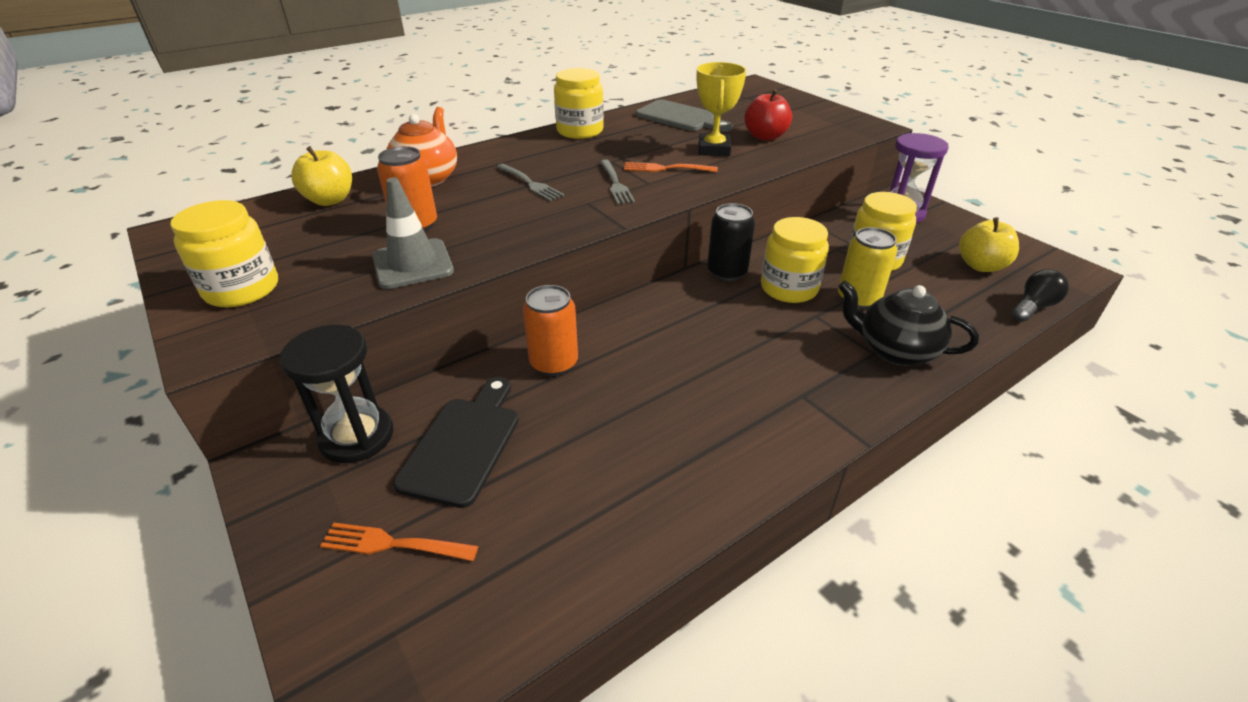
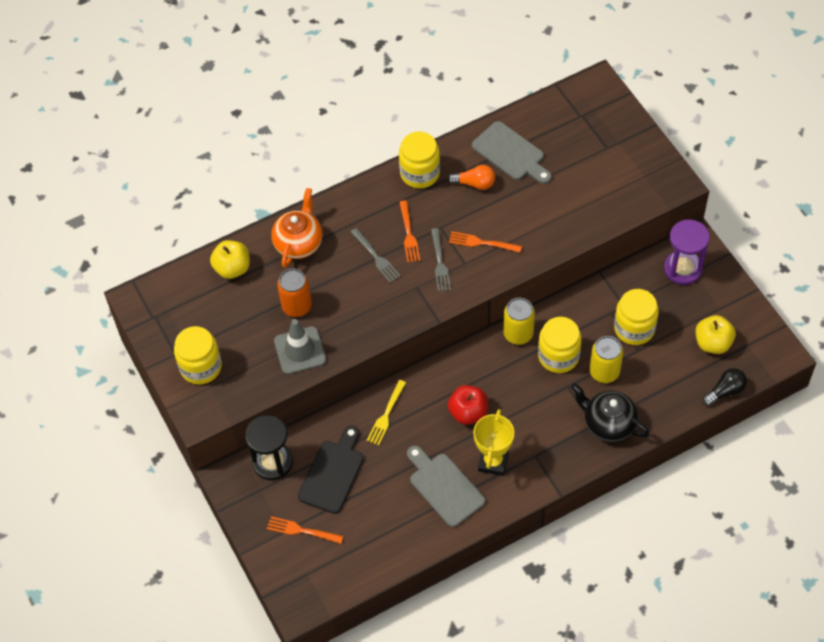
camera: 10 degrees right, 20 degrees up
(554, 363) = (386, 415): orange can -> yellow fork
(572, 167) = (409, 234): none -> orange fork
(645, 134) = (474, 183): none -> orange light bulb
(663, 449) = (444, 487): none -> grey cutting board
(714, 149) = (526, 215): yellow trophy -> yellow trophy (493, 462)
(727, 272) = (518, 334): black can -> yellow can
(765, 136) = (575, 196): red apple -> red apple (468, 412)

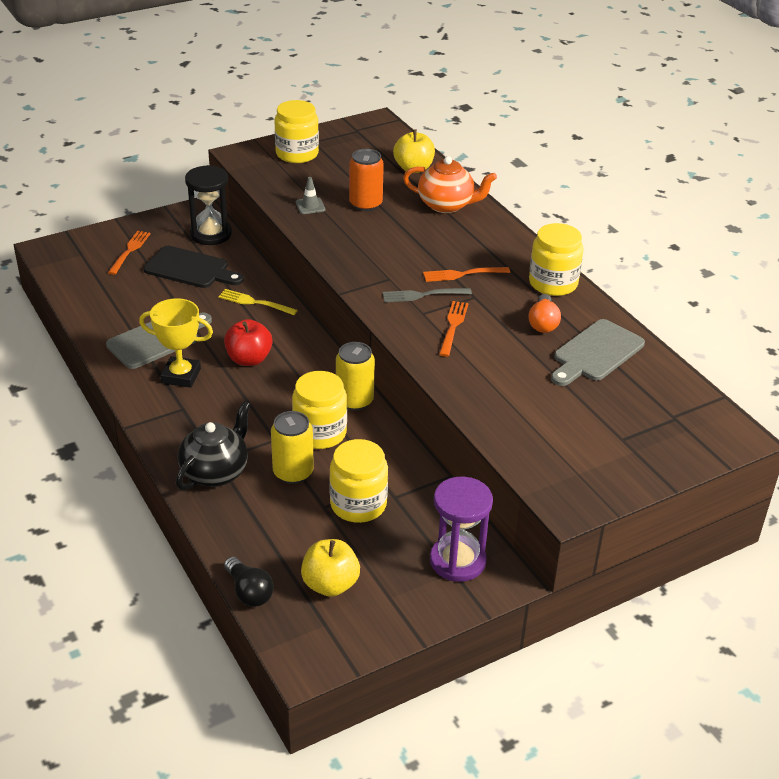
camera: 85 degrees right, 20 degrees down
(300, 350) = (310, 206): grey traffic cone -> grey traffic cone, size x0.53
(376, 257) = (430, 252): grey fork -> none

